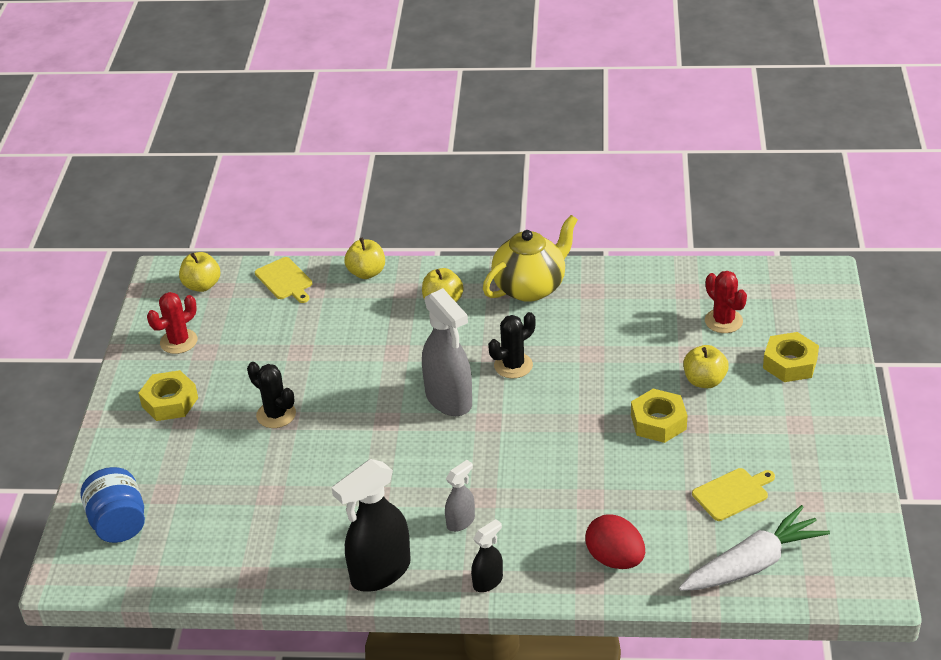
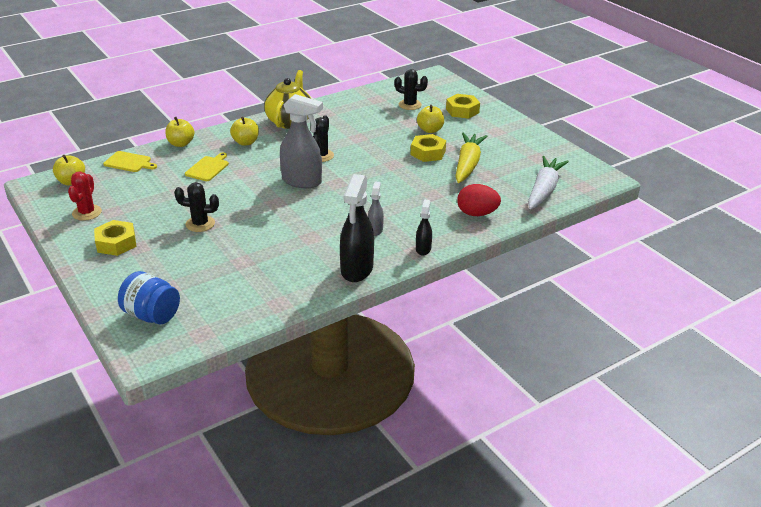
camera: 40 degrees left, 5 degrees down
(692, 468) = (468, 165): none -> yellow carrot
(723, 321) = (410, 105): red cactus -> black cactus
(732, 493) = (499, 167): yellow cutting board -> yellow cutting board (208, 168)

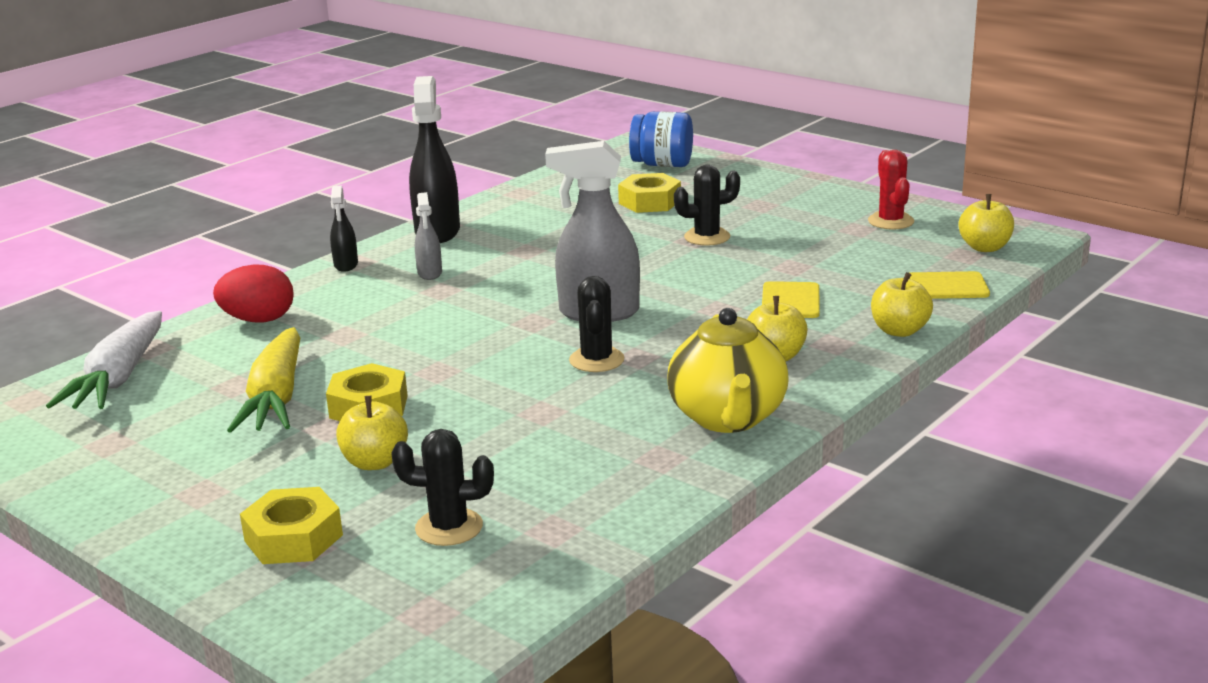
camera: 165 degrees right, 10 degrees down
(116, 243) = (795, 203): yellow nut -> yellow nut (649, 202)

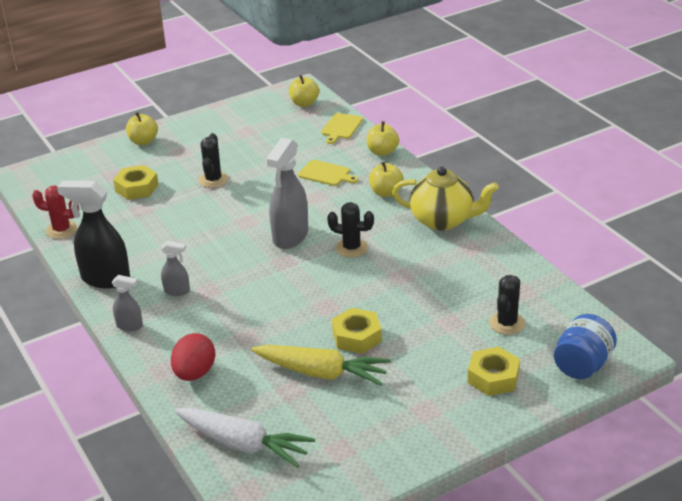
camera: 70 degrees left, 10 degrees up
(346, 265) = (130, 326): black spray bottle -> grey spray bottle
(375, 462) = (426, 341): yellow apple -> yellow apple (143, 141)
(662, 164) = (75, 171): blue jar -> blue jar (582, 365)
(890, 221) = (245, 119): red cactus -> red cactus (61, 230)

